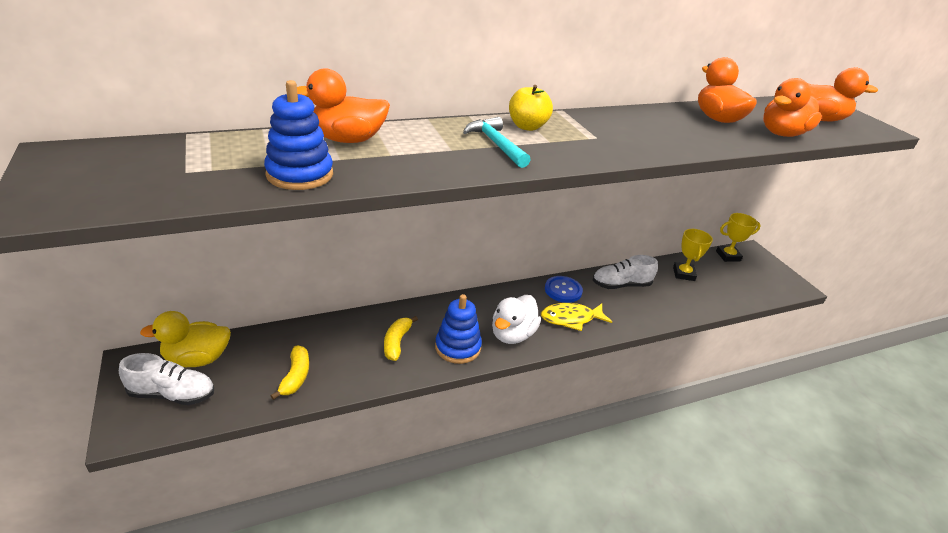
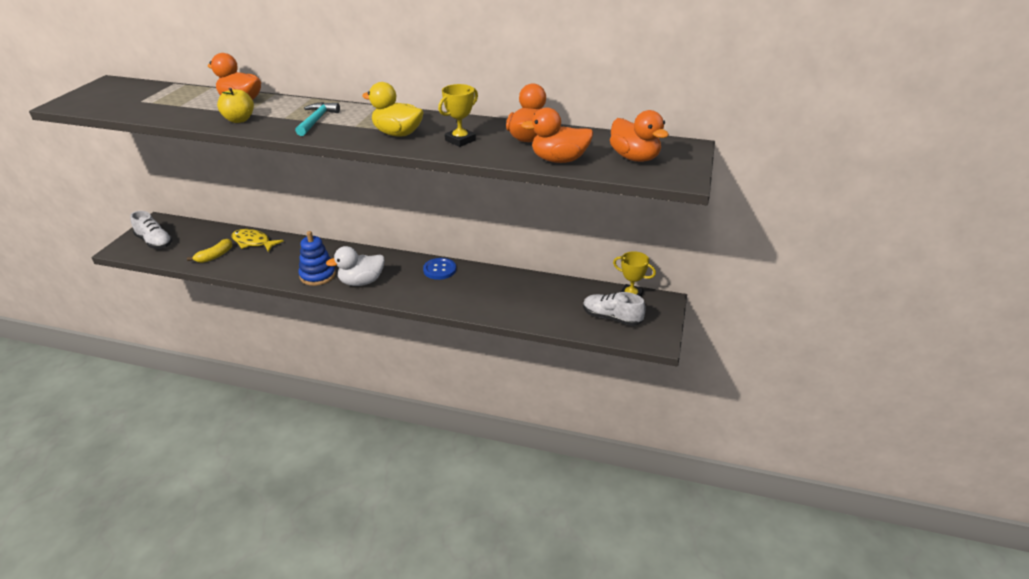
camera: 40 degrees right, 0 degrees up
(197, 359) = (184, 230): yellow duck -> yellow duck (397, 134)
(300, 174) = (183, 113): blue stacking toy -> none
(397, 342) = (288, 260): yellow banana -> none
(527, 126) = (362, 114): yellow apple -> yellow apple (239, 120)
(571, 319) = (415, 288): yellow fish -> yellow fish (253, 242)
(621, 285) = (491, 282): white shoe -> white shoe (612, 318)
(683, 274) = (560, 294): yellow trophy -> yellow trophy (460, 140)

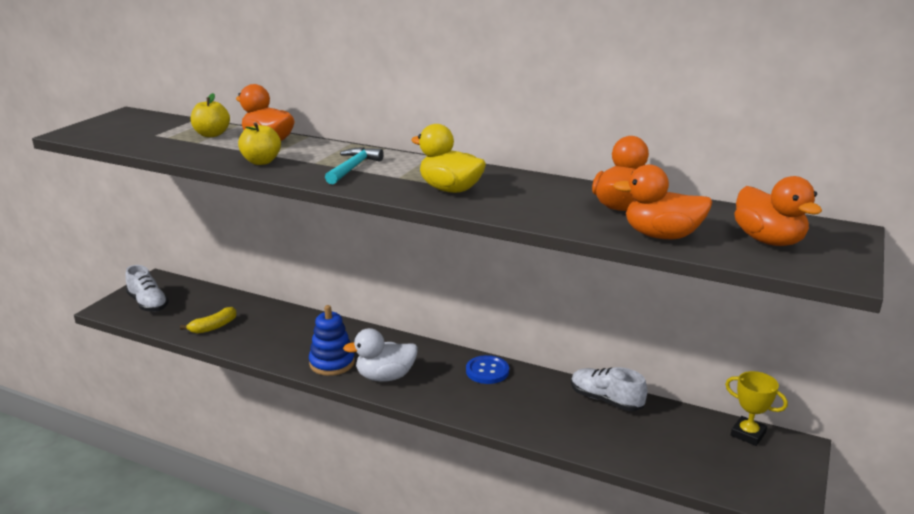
camera: 10 degrees right, 10 degrees down
(190, 97) = (212, 134): none -> yellow apple
(253, 242) = (261, 314): yellow fish -> none
(460, 140) = (530, 202): yellow trophy -> none
(612, 318) = (720, 462): white shoe -> white shoe (606, 400)

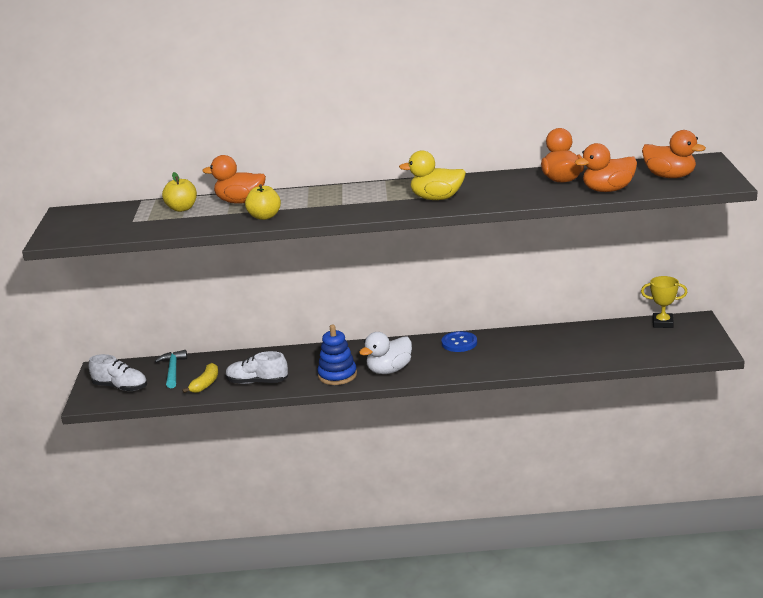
camera: 25 degrees left, 0 degrees up
(353, 168) = (343, 203): turquoise hammer -> turquoise hammer (172, 370)
(606, 400) = (558, 333): white shoe -> white shoe (257, 382)

